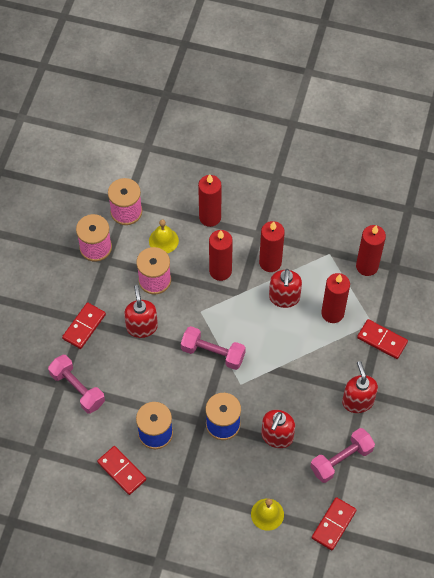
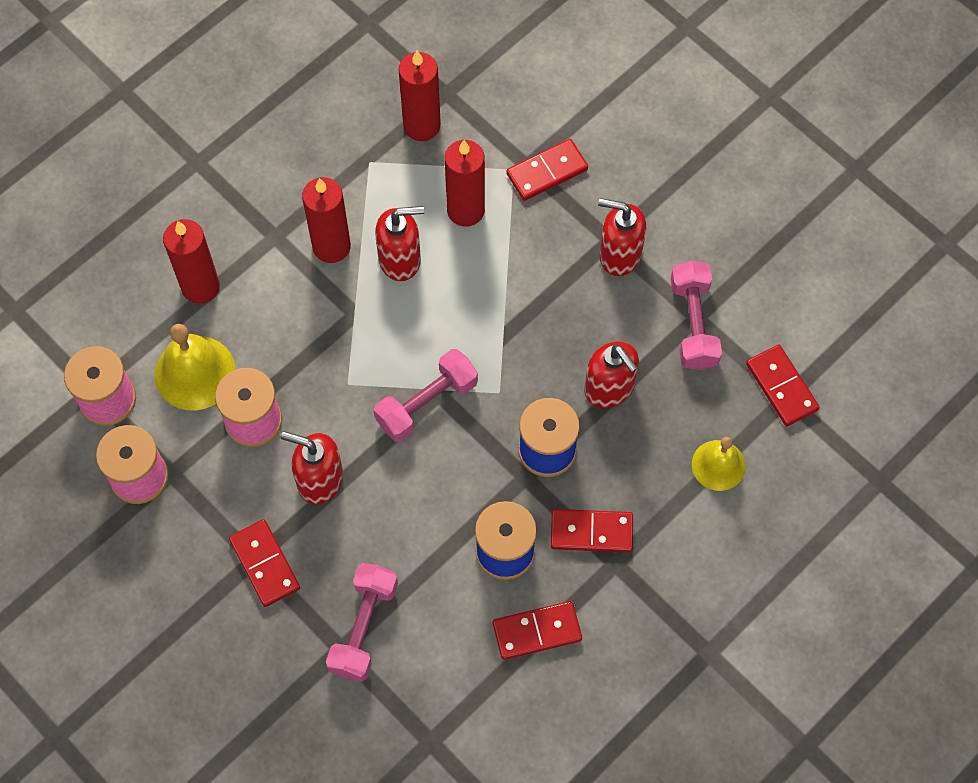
camera: 60 degrees left, 5 degrees up
(77, 389) = (364, 627): pink dumbbell -> pink dumbbell turned 60 degrees counterclockwise
(163, 240) = (195, 372): yellow bell -> yellow bell, size x1.54
(191, 469) = (591, 532): none -> red domino
(220, 271) = (300, 321): red candle -> none
(284, 298) = (400, 259): red soap dispenser -> red soap dispenser turned 45 degrees counterclockwise

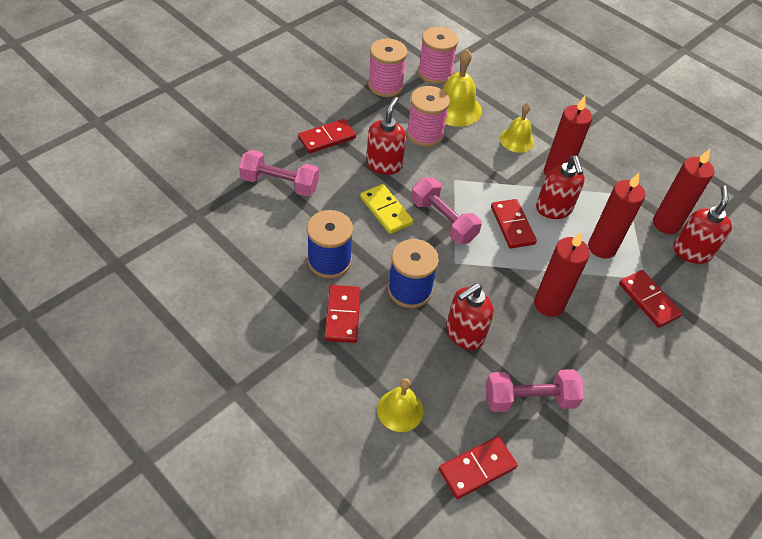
camera: 85 degrees right, 15 degrees down
(200, 287) = (515, 111): red candle -> red candle (548, 304)
(264, 292) = (517, 140): none -> yellow bell
(411, 478) = (386, 210): none -> yellow domino
(537, 631) = (267, 277): red domino -> red domino (512, 225)
(619, 254) = (585, 347): red soap dispenser -> red soap dispenser (691, 251)

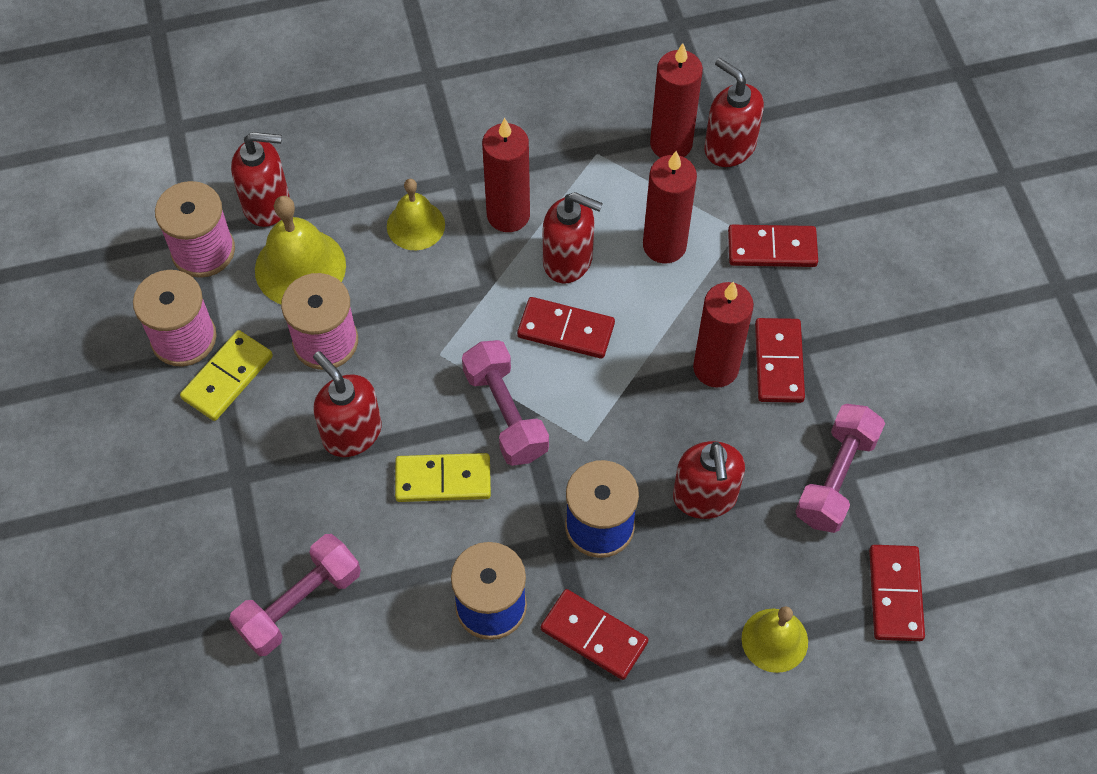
camera: 55 degrees left, 10 degrees up
(327, 138) = (245, 486): red domino -> red domino (778, 362)
(378, 108) = (228, 377): none -> yellow domino
(443, 220) = (505, 413): pink dumbbell -> pink dumbbell turned 75 degrees clockwise
(478, 83) = (267, 204): none -> red soap dispenser

